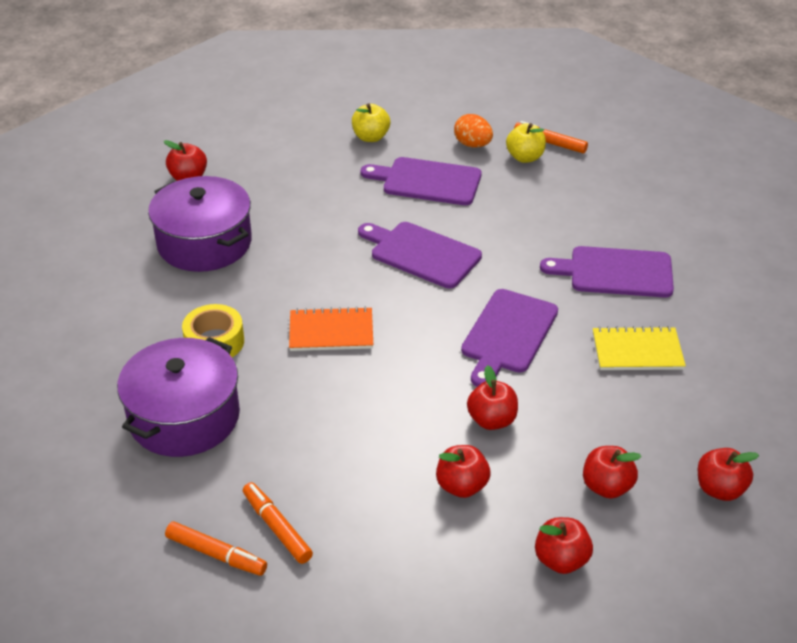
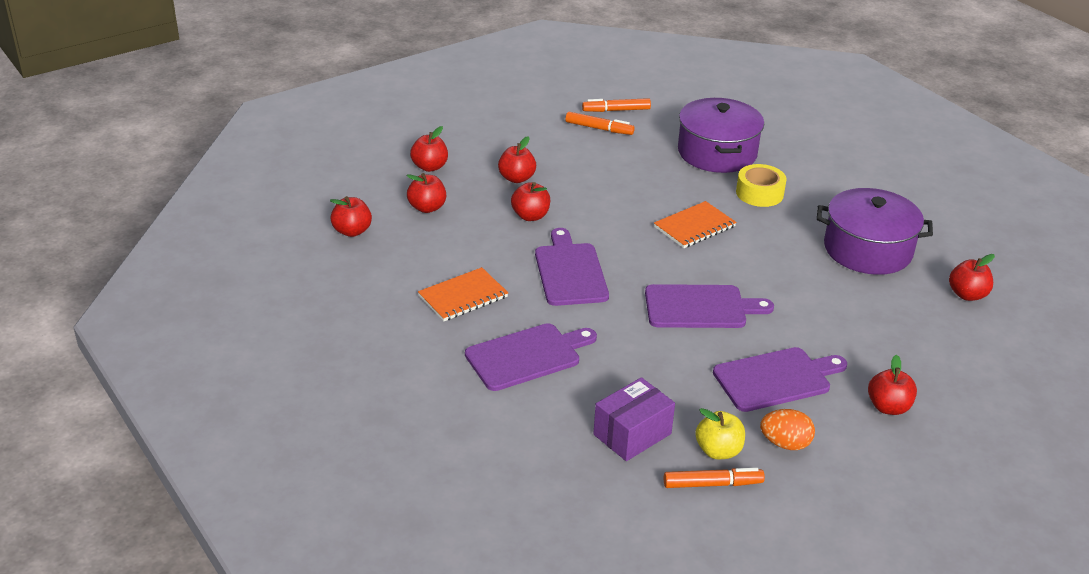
camera: 145 degrees right, 5 degrees down
(371, 137) = (888, 407): yellow apple -> red apple
(578, 188) = (632, 434): none -> purple box
(637, 351) = (463, 296): yellow notebook -> orange notebook

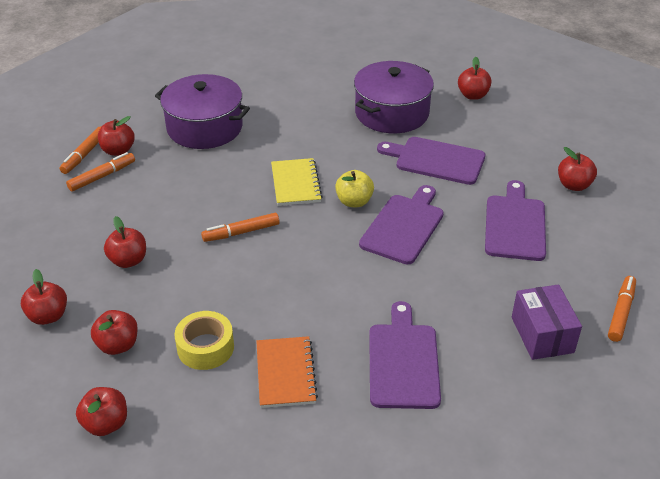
camera: 60 degrees left, 5 degrees up
(530, 216) = (197, 275): red apple -> red apple (118, 151)
(570, 272) = (301, 283): purple cutting board -> purple cutting board (436, 160)
(601, 220) = (241, 232): none -> orange marker
(694, 227) = (295, 183): orange notebook -> yellow notebook
(718, 451) = (584, 292): yellow apple -> yellow apple (354, 201)
(759, 193) = (280, 131): yellow tape -> yellow tape (205, 347)
(785, 443) = (591, 253): orange egg -> none

